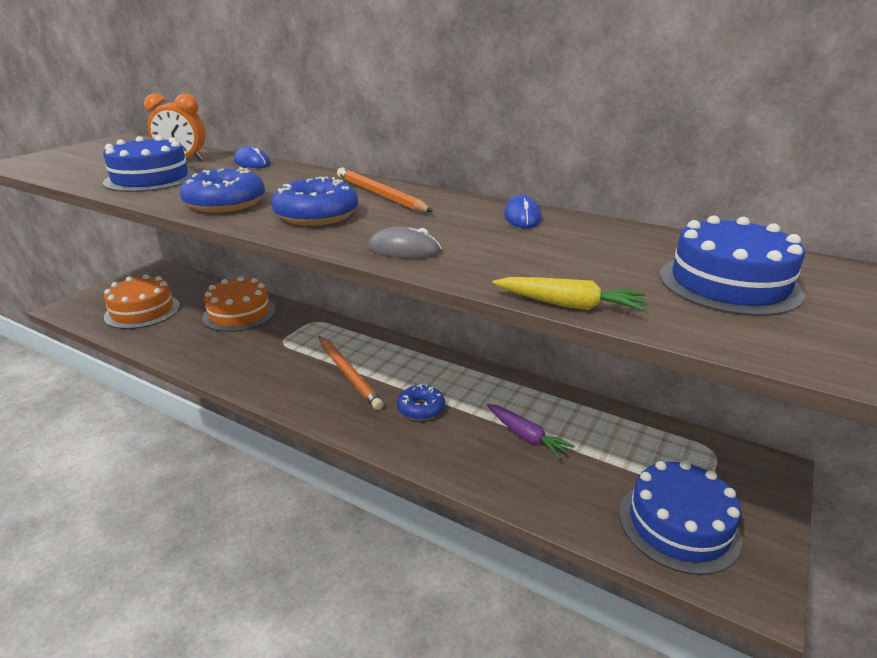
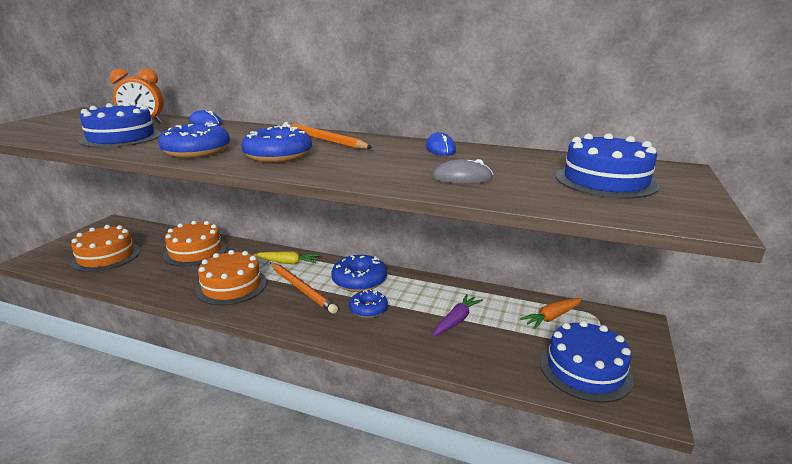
camera: 10 degrees left, 5 degrees down
(269, 362) = (231, 286): none -> orange cake
(404, 250) = (360, 174): grey mouse -> grey mouse (462, 178)
(419, 369) = (359, 280): none -> blue donut
(526, 436) = (456, 320): purple carrot -> purple carrot turned 90 degrees counterclockwise
(569, 305) = (501, 200): yellow carrot -> yellow carrot (287, 262)
(653, 446) = (552, 317): none -> orange carrot

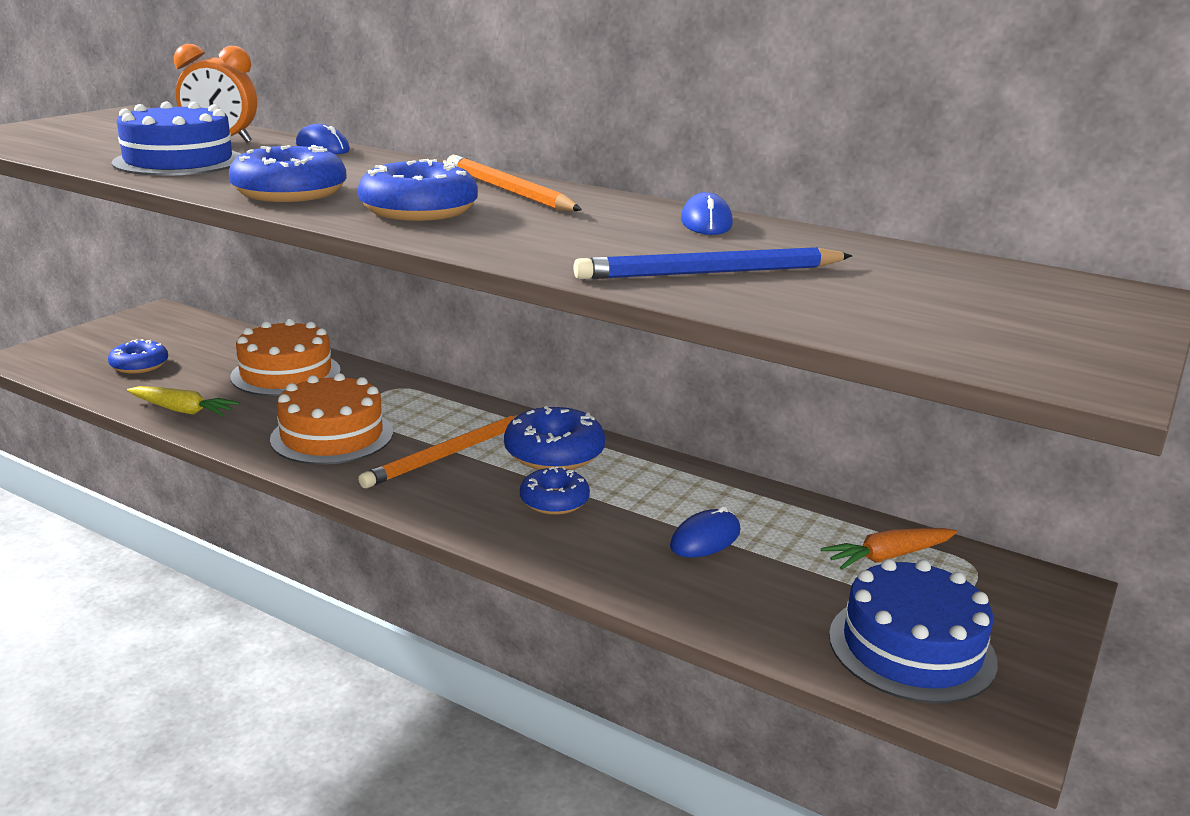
camera: 10 degrees right, 0 degrees up
(106, 256) = (139, 365): orange cake -> blue donut
(287, 262) = (436, 409): yellow carrot -> yellow carrot (182, 410)
(302, 289) = (449, 454): orange pencil -> orange pencil turned 75 degrees clockwise
(456, 320) = (705, 539): purple carrot -> blue mouse
(462, 178) = (711, 273): grey mouse -> blue pencil
(605, 181) = (969, 301): blue cake -> none

